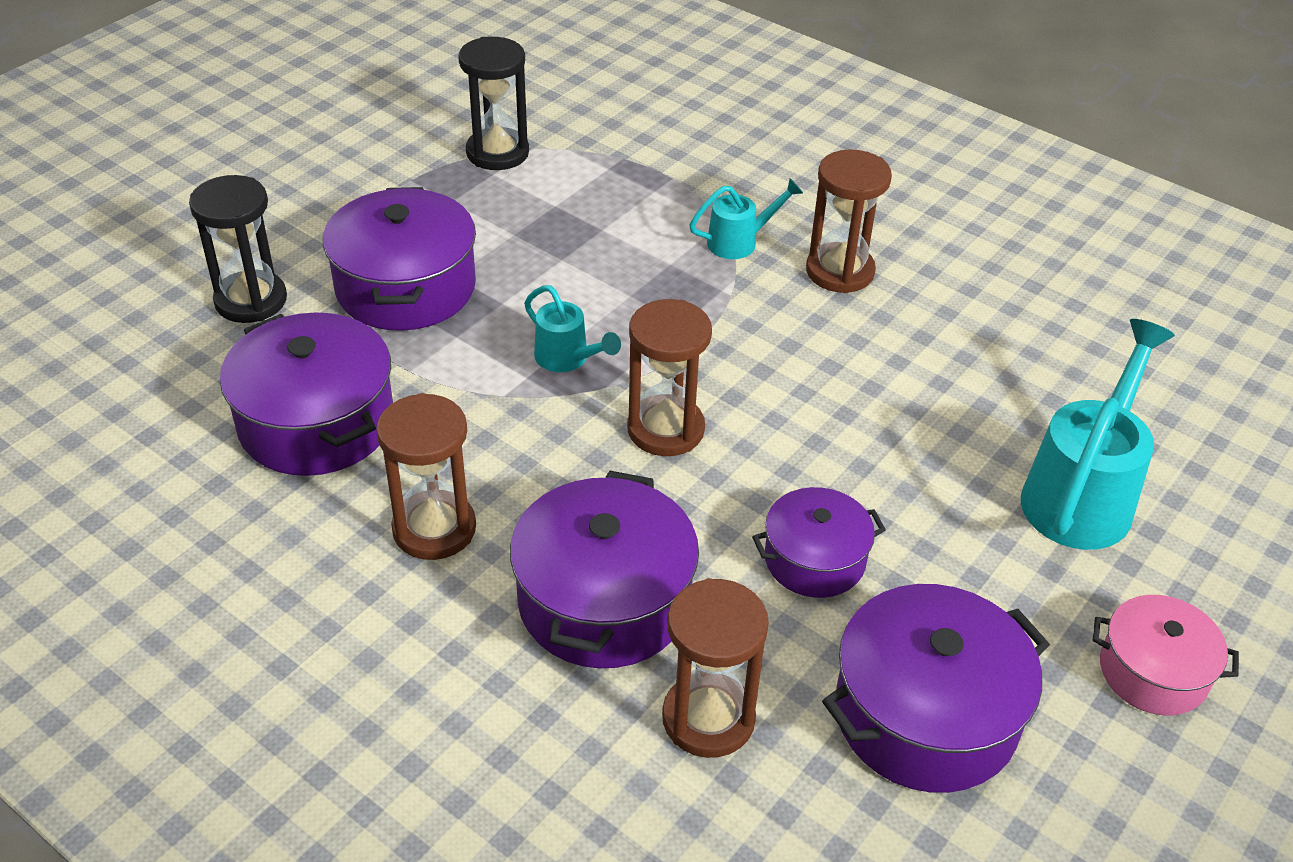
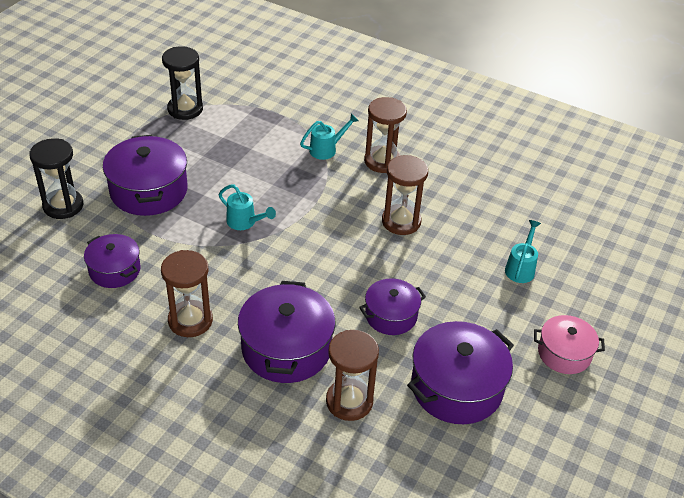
camera: 10 degrees left, 0 degrees up
(316, 422) = (114, 270): purple pot -> purple pot, size x0.61
(665, 429) = (303, 255): brown hourglass -> brown hourglass (401, 221)
(1082, 494) = (521, 268): turquoise watering can -> turquoise watering can, size x0.53

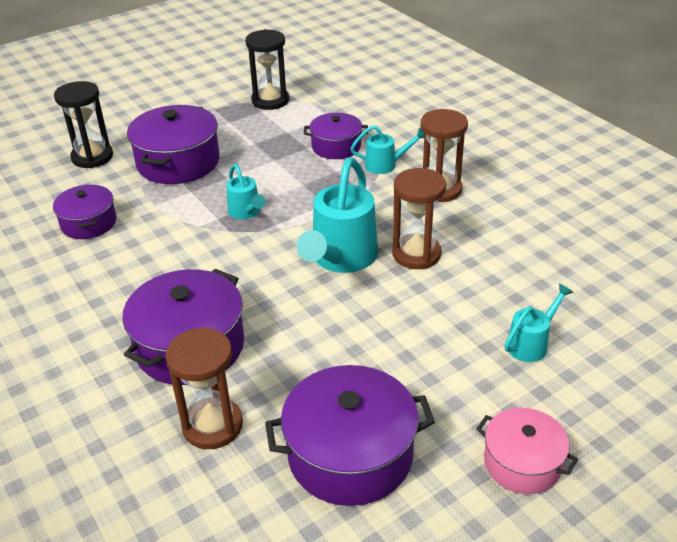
camera: 30 degrees right, 5 degrees down
(190, 320) = (118, 289): brown hourglass -> none
(348, 241) = (341, 259): none -> turquoise watering can
(391, 315) = (331, 348): purple pot -> purple pot (336, 146)

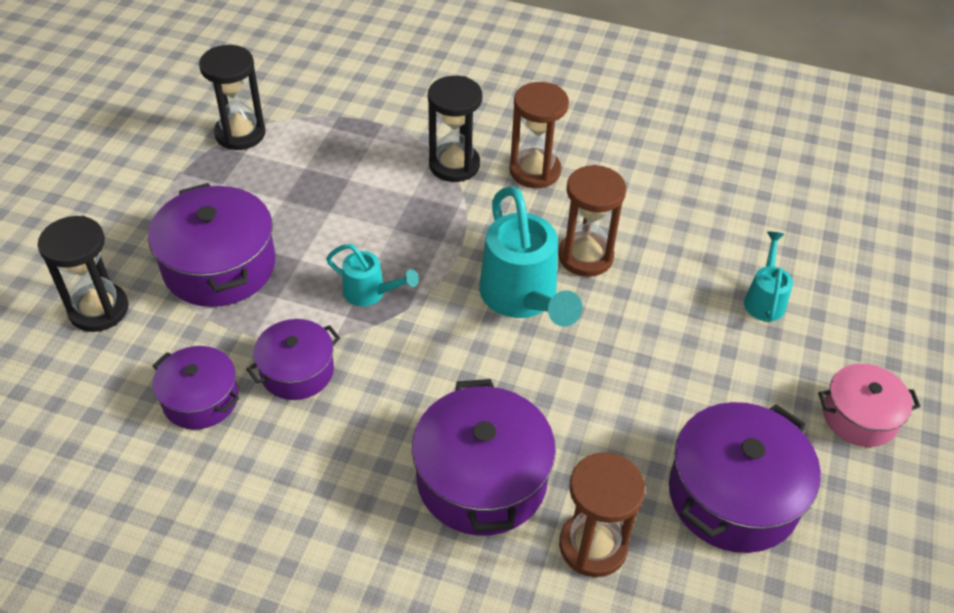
camera: 40 degrees left, 10 degrees up
(336, 146) = (379, 164): purple pot -> purple pot (297, 371)
(385, 165) = (454, 165): turquoise watering can -> black hourglass

